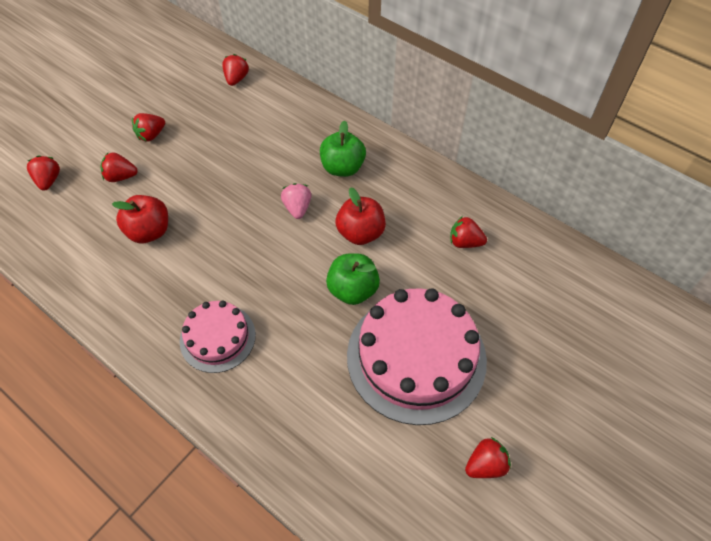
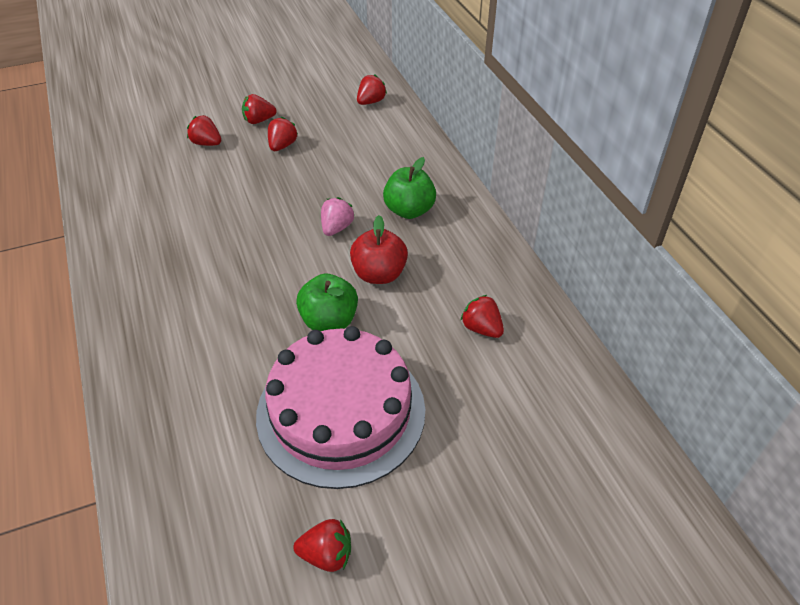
camera: 30 degrees right, 10 degrees down
(49, 180) = (149, 125): red strawberry -> red strawberry (282, 146)
(149, 231) = (192, 194): red apple -> none
(217, 337) = (174, 305): pink cake -> none

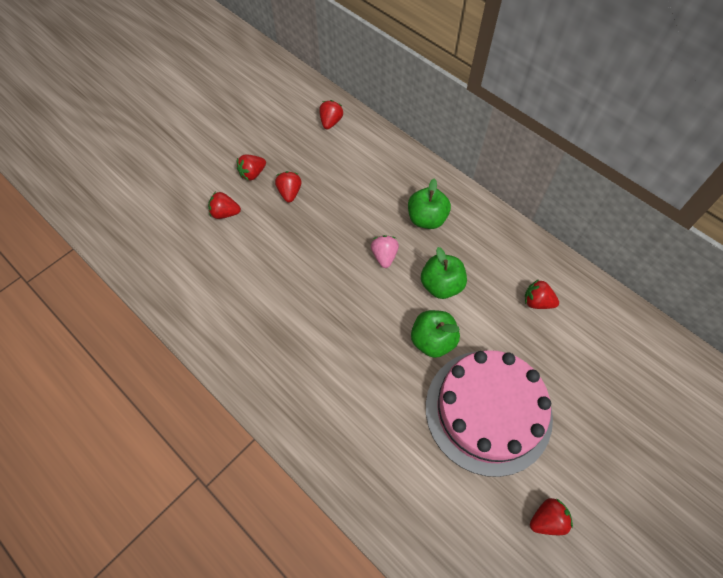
camera: 25 degrees left, 15 degrees up
(379, 274) = (441, 285): red apple -> green apple

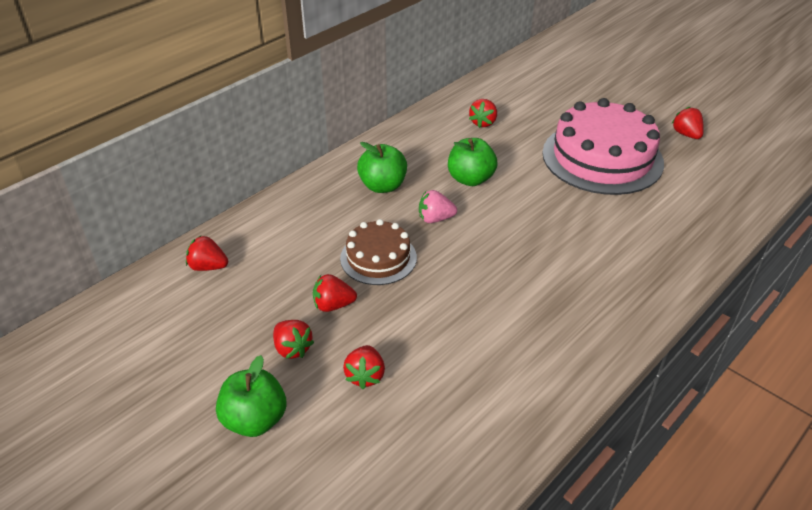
camera: 90 degrees left, 20 degrees down
(337, 218) = (378, 258): none -> brown cake
(432, 341) = (537, 187): green apple -> green apple (255, 420)

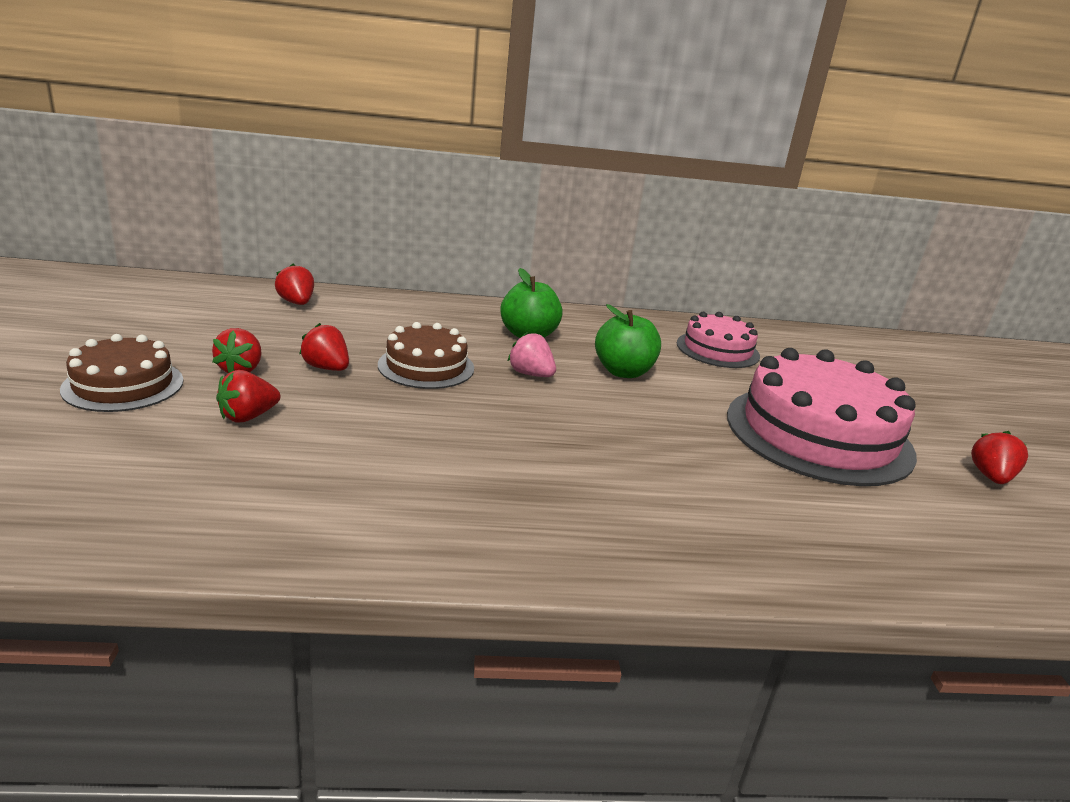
camera: 40 degrees right, 15 degrees down
(255, 420) = (123, 385): green apple -> brown cake
(483, 123) = (717, 349): red strawberry -> pink cake

